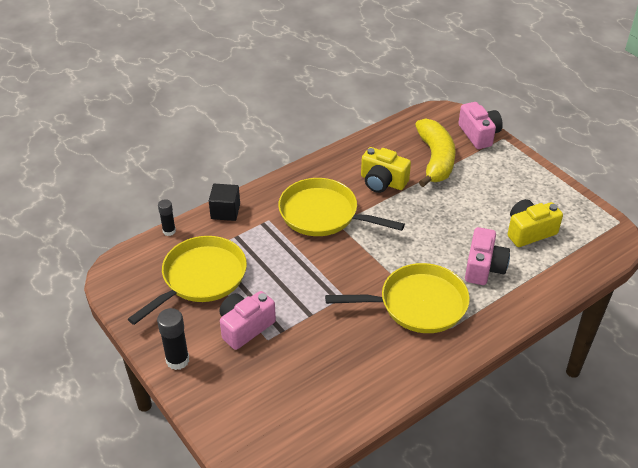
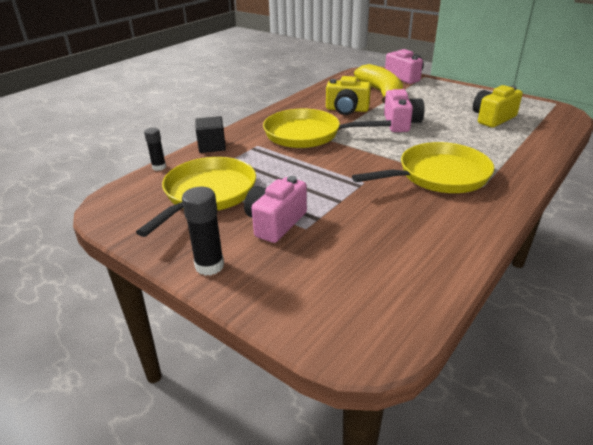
camera: 15 degrees left, 10 degrees down
(484, 267) = (476, 143): pink camera -> pink camera (401, 123)

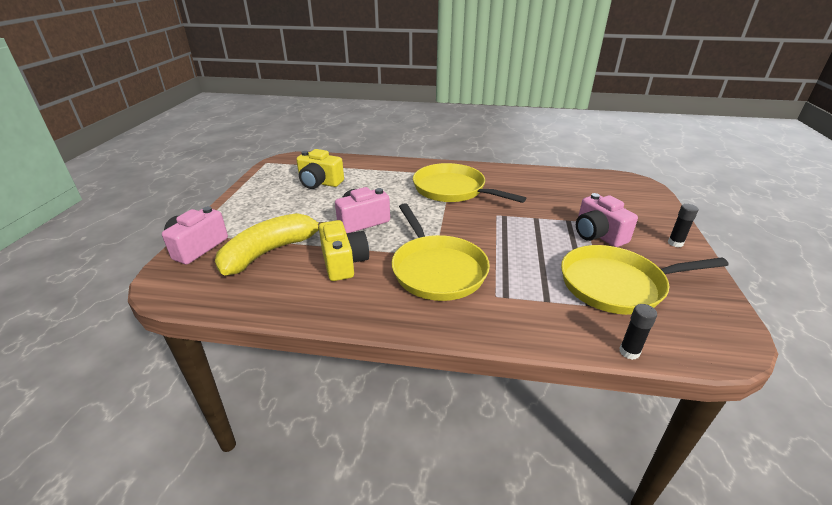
camera: 120 degrees left, 0 degrees up
(209, 266) = (675, 243): black glue stick -> black glue stick, size x0.64
(212, 146) = (536, 333): black cube -> none
(275, 223) = (598, 235): pink camera -> pink camera turned 60 degrees clockwise

